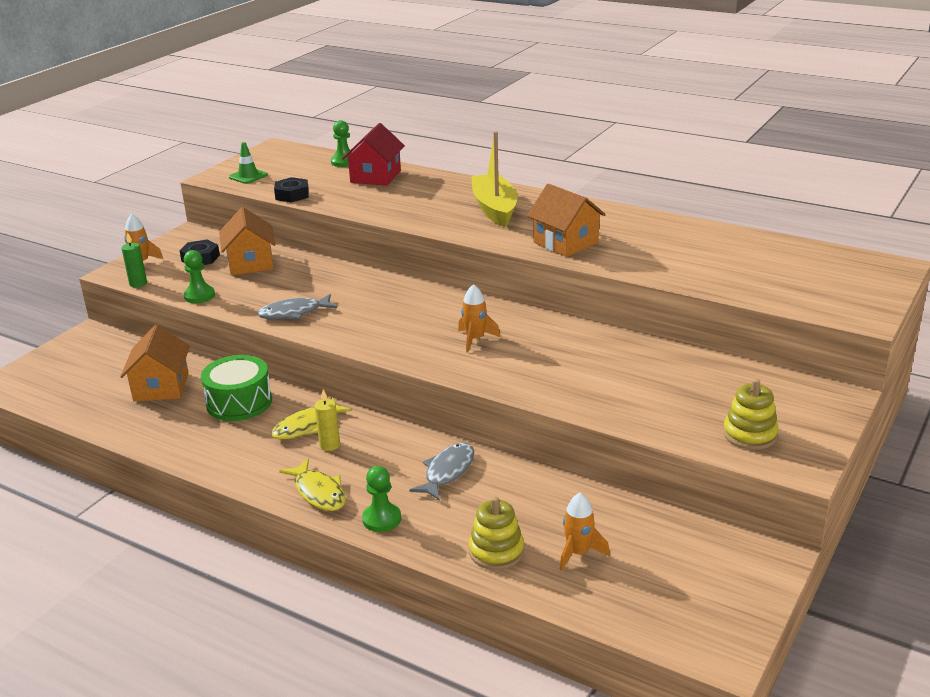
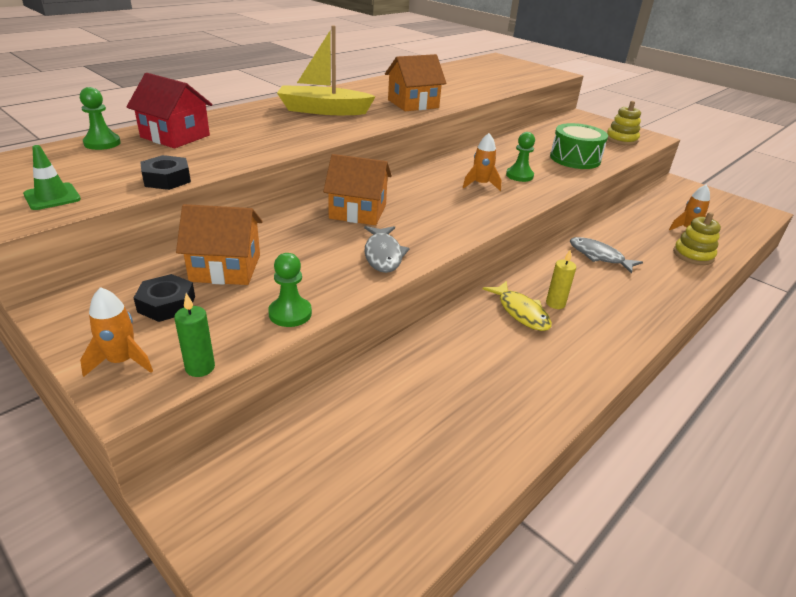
camera: 80 degrees left, 5 degrees up
(161, 387) = (403, 412): orange house -> orange house (358, 211)
(239, 402) = (463, 350): green drum -> green drum (575, 159)
(318, 492) = (629, 318): yellow fish -> none
(381, 519) = (663, 293): green pawn -> green pawn (519, 176)

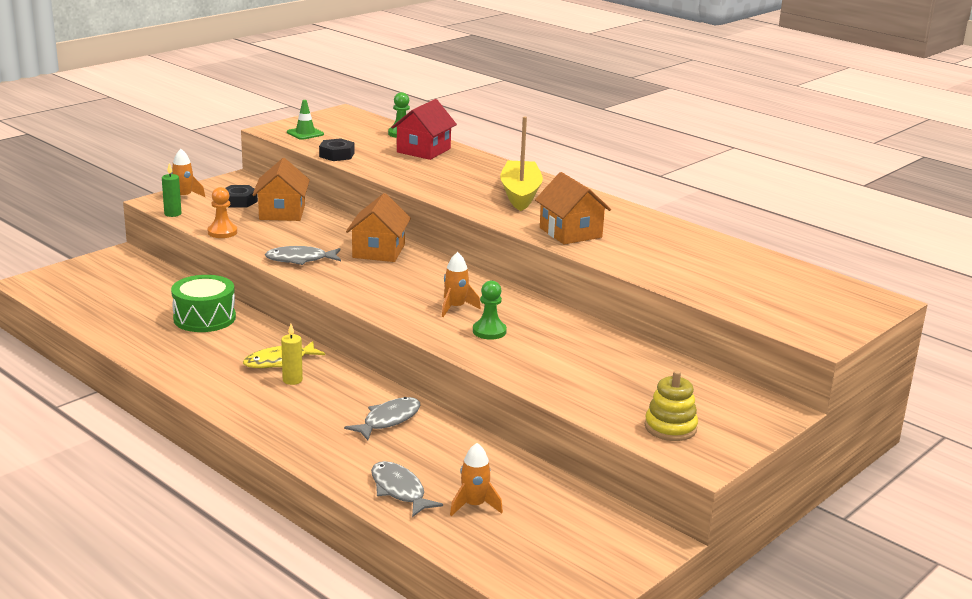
camera: 90 degrees right, 10 degrees down
(290, 313) = (222, 232): green pawn -> orange pawn
(575, 159) = (563, 375): green drum -> green drum (204, 318)
(693, 255) = (399, 490): yellow stacking toy -> grey fish

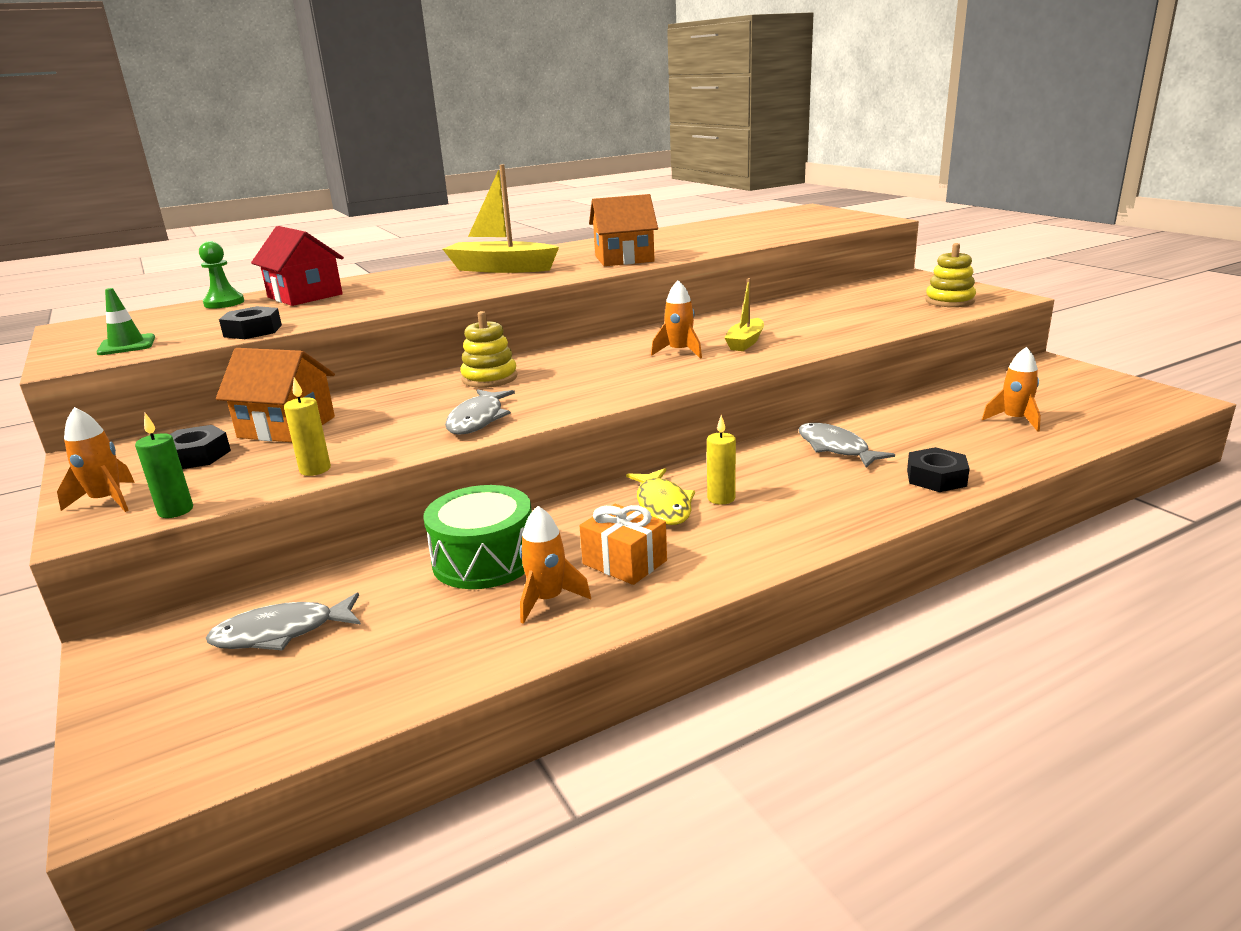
camera: 70 degrees left, 0 degrees up
(163, 341) = (548, 600): none -> orange rocket
(204, 357) = (624, 562): none -> orange gift
(222, 232) = (315, 469): orange pawn -> yellow candle
(340, 461) = (936, 478): none -> black nut
(378, 251) = (489, 378): orange house -> yellow stacking toy
(399, 490) = (995, 451): grey fish -> grey fish (281, 633)
(489, 331) = (745, 342): green pawn -> yellow boat

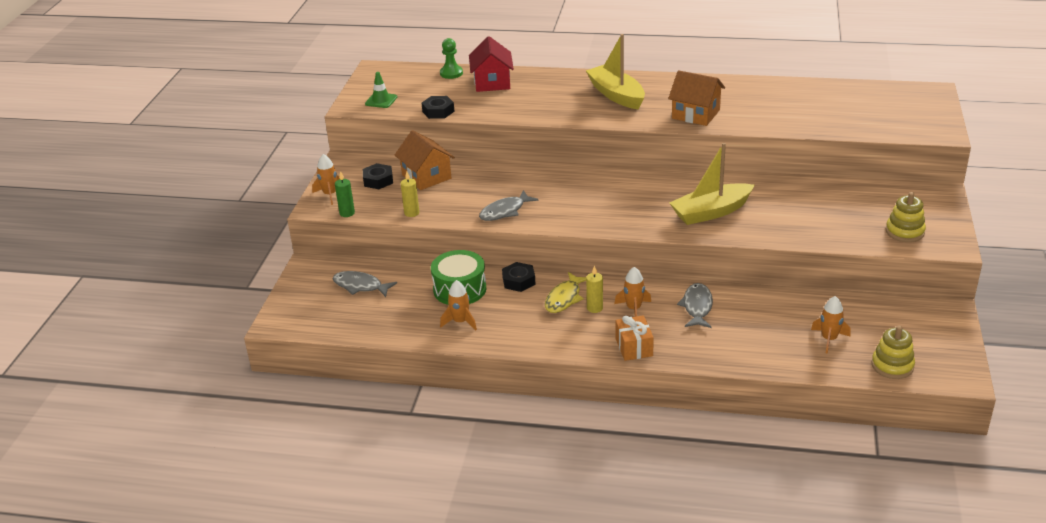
camera: 40 degrees right, 10 degrees up
(489, 378) = (546, 180): yellow stacking toy -> yellow stacking toy (892, 366)
(624, 562) = (509, 320): orange gift -> orange gift (634, 347)
(679, 352) = (664, 203): orange rocket -> orange rocket (633, 309)
(745, 342) = (711, 212): yellow boat -> yellow boat, size x1.75
(936, 478) = (713, 351): black nut -> black nut (518, 281)

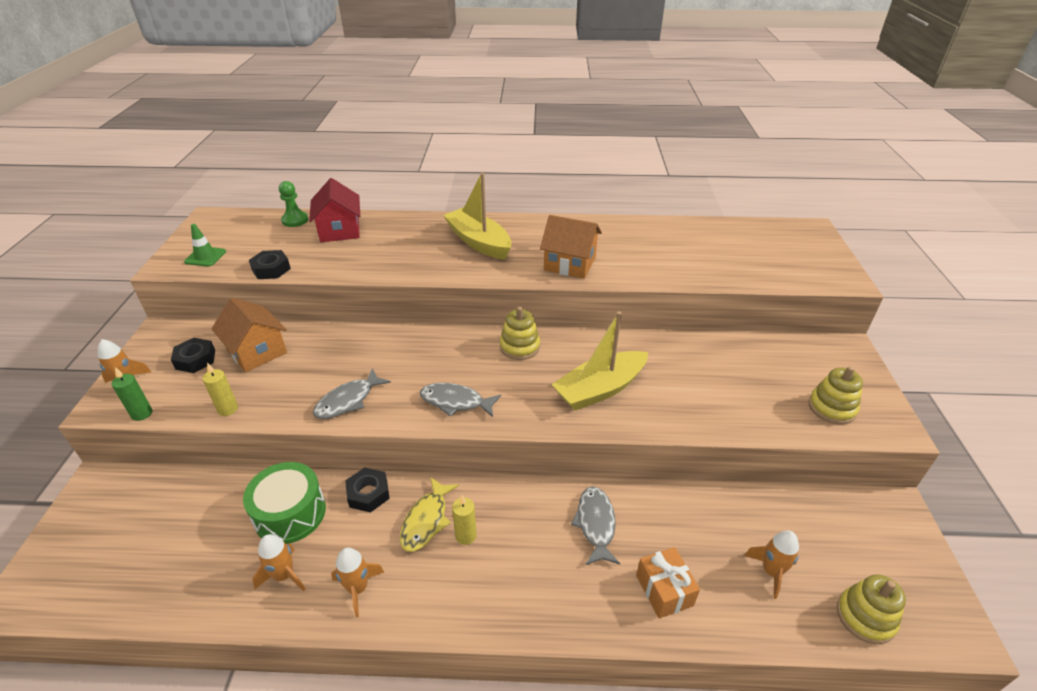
camera: 10 degrees left, 5 degrees up
(360, 286) = (157, 516): grey fish -> grey fish (455, 402)
(633, 309) = (516, 533): orange rocket -> orange rocket (358, 588)
(634, 347) = (521, 608): orange gift -> orange gift (664, 590)
(647, 181) = (519, 347): none -> yellow stacking toy

